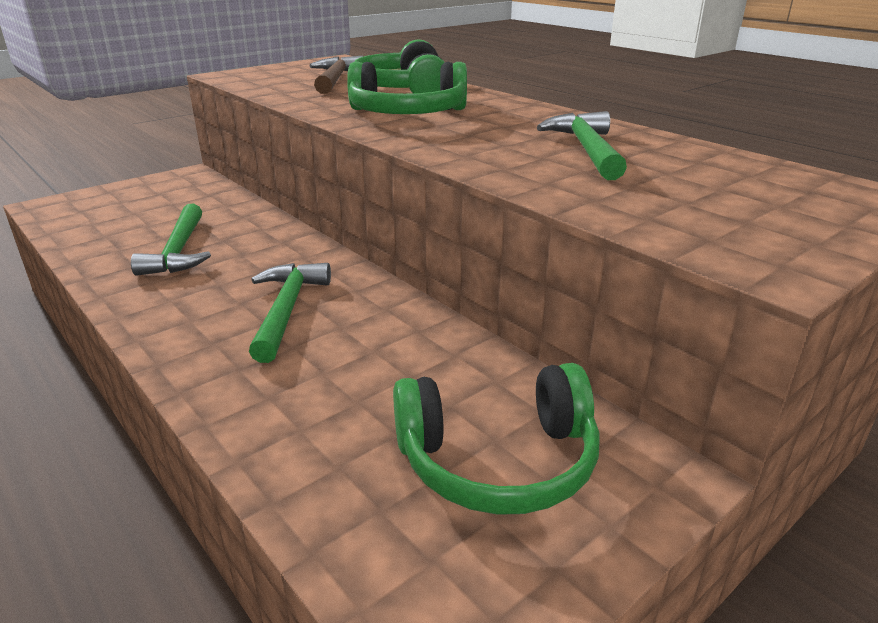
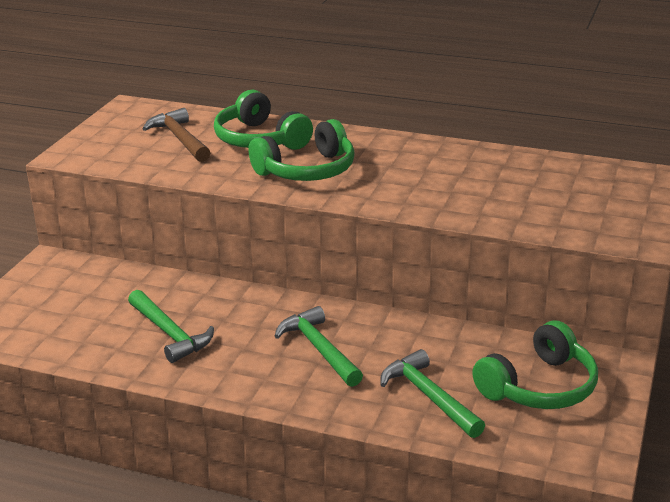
camera: 30 degrees left, 0 degrees up
(586, 150) = (469, 176): green hammer -> green hammer (429, 397)

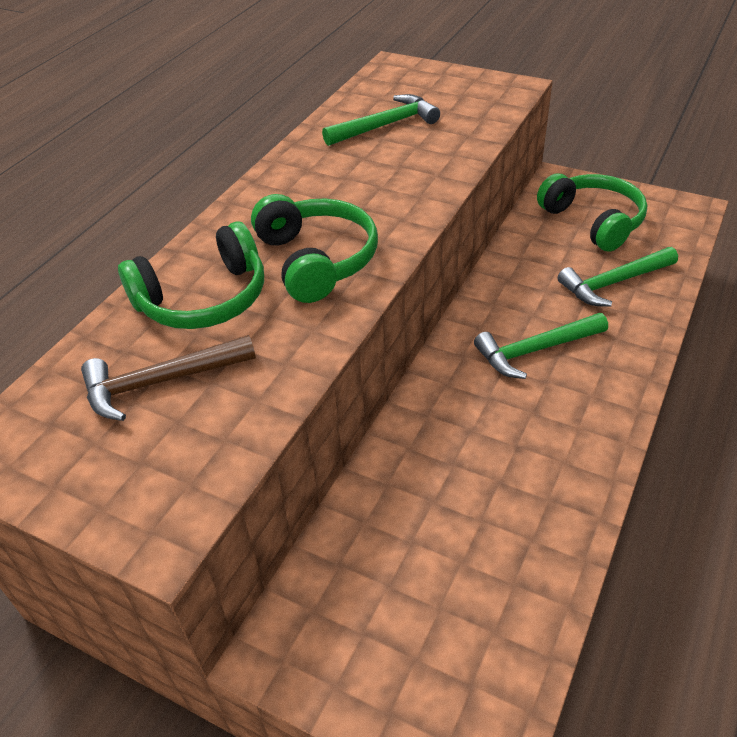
camera: 80 degrees left, 15 degrees up
(170, 333) = (499, 483): green hammer -> green hammer (385, 125)

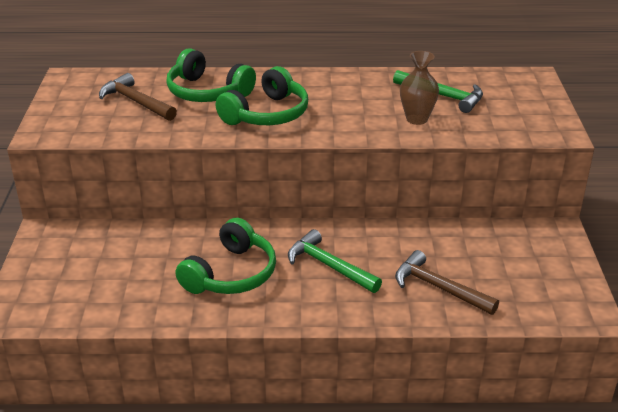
camera: 60 degrees right, 10 degrees down
(422, 155) = (417, 119): none -> brown vase
(593, 221) = (514, 261): green headphones -> green headphones (231, 274)
(614, 283) = (439, 288): green hammer -> brown hammer

